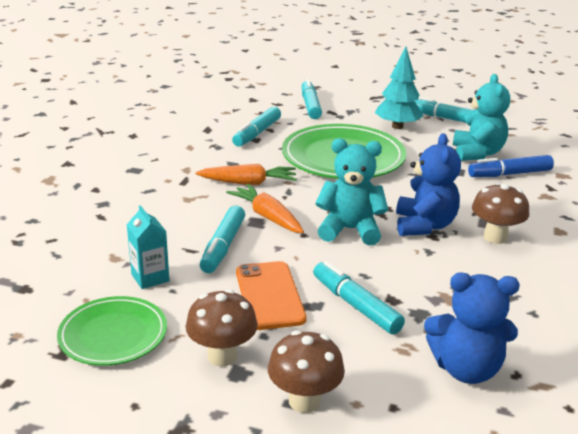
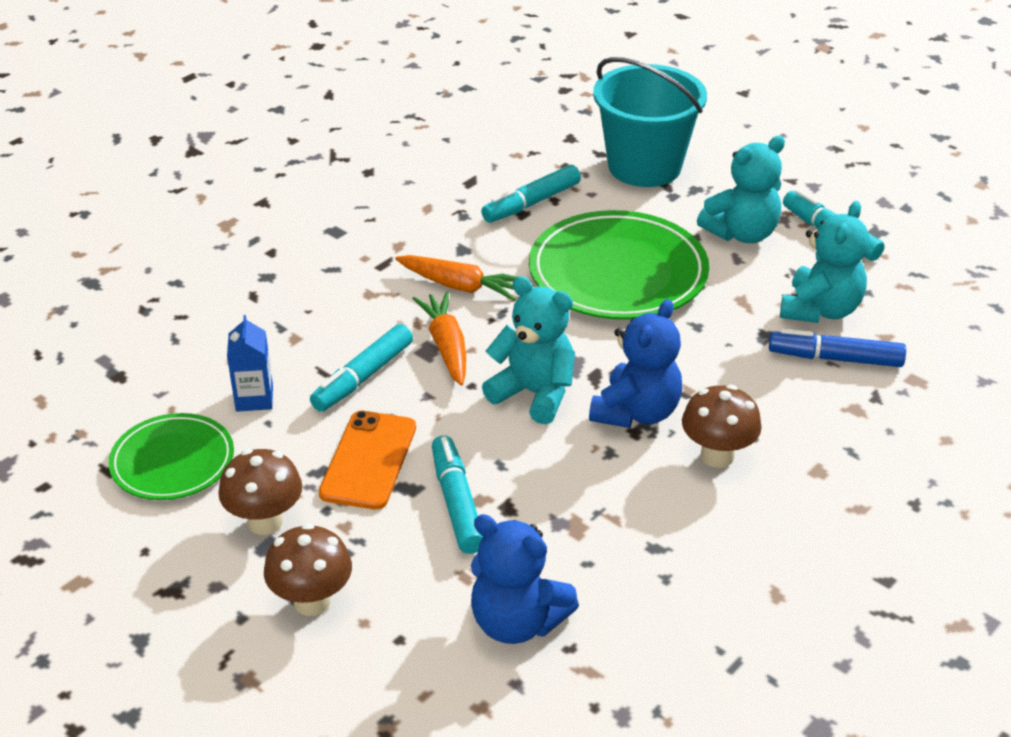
camera: 25 degrees right, 10 degrees up
(150, 278) = (254, 398): turquoise carton -> blue carton
(310, 105) = (644, 167): turquoise marker -> turquoise bucket
(397, 126) = (742, 233): turquoise tree -> turquoise teddy bear

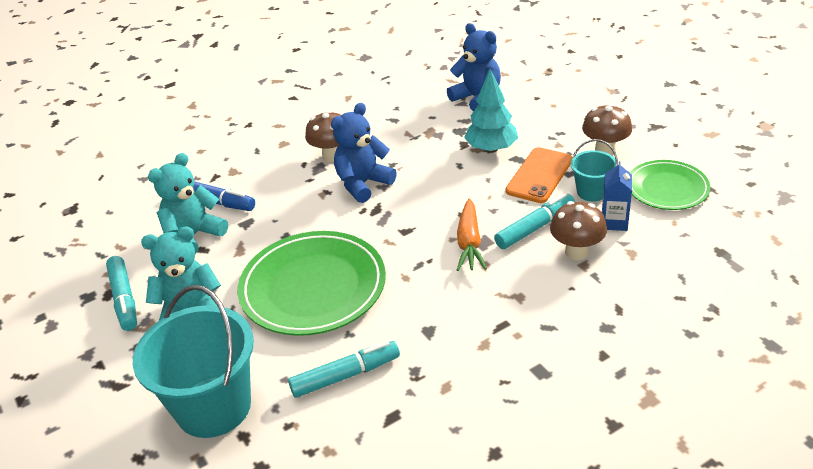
camera: 160 degrees left, 0 degrees up
(286, 442) = (592, 192): none -> turquoise bucket
(312, 601) = (579, 114): brown mushroom -> brown mushroom (576, 252)
(457, 502) = (491, 149): turquoise marker -> turquoise tree
(461, 286) = (442, 292): orange carrot -> none
(534, 393) = (421, 203): turquoise teddy bear -> none

